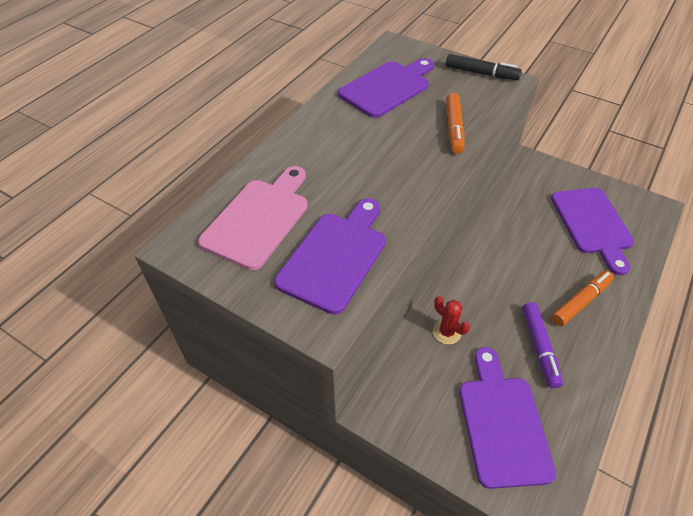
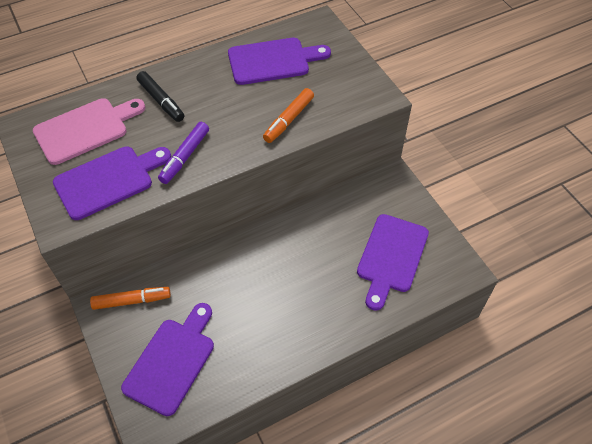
camera: 30 degrees right, 5 degrees up
(447, 332) = (193, 279): red cactus -> none
(481, 73) = (363, 79): black marker -> black marker (161, 101)
(539, 347) = (249, 326): purple marker -> purple marker (185, 157)
(580, 302) = (315, 311): orange marker -> orange marker (132, 301)

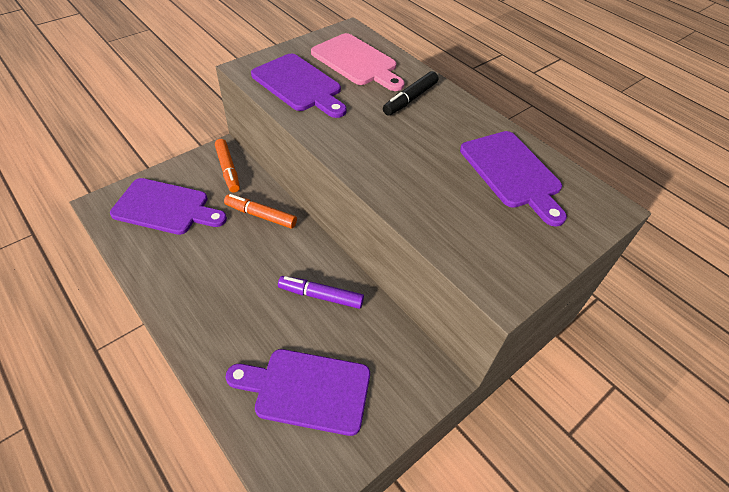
camera: 75 degrees right, 5 degrees down
(185, 157) = (340, 126): purple marker -> purple marker (321, 296)
(288, 120) = (421, 199): orange marker -> orange marker (261, 215)

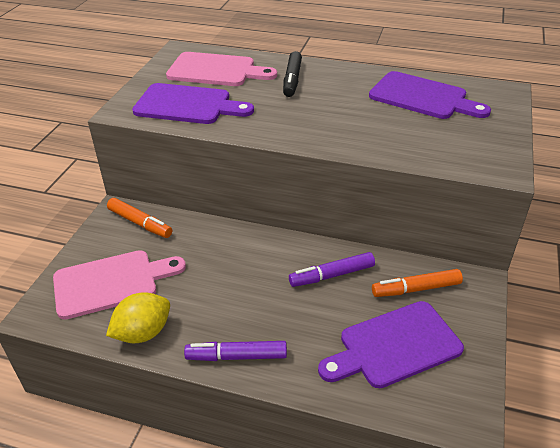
camera: 30 degrees left, 10 degrees down
(148, 260) = (143, 333): none -> yellow lemon
(165, 208) = (111, 283): purple cutting board -> pink cutting board
(187, 319) = (236, 356): none -> purple marker
(261, 215) = (213, 243): orange marker -> orange marker (416, 289)

